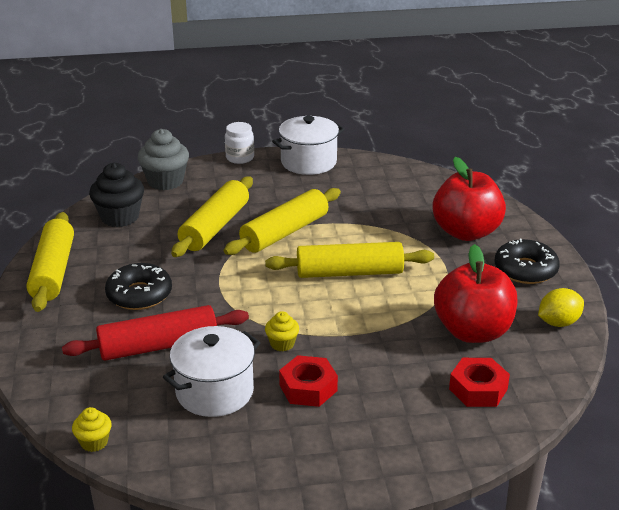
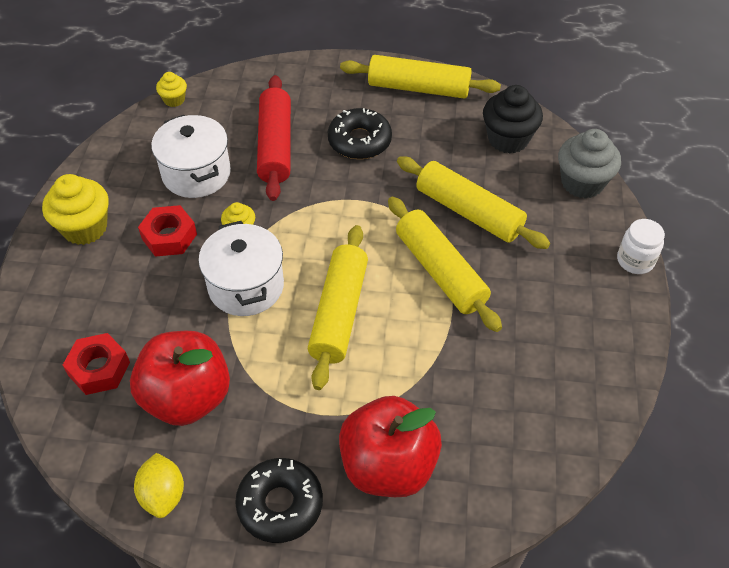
camera: 105 degrees right, 20 degrees up
(308, 162) = (614, 332): white pot -> white pot (246, 286)
(321, 454) = (85, 228): none -> yellow cupcake

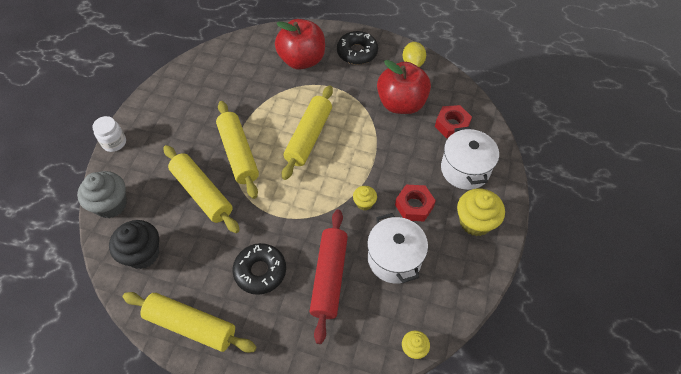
camera: 170 degrees left, 5 degrees up
(246, 286) = (364, 162): white pot -> white pot (465, 169)

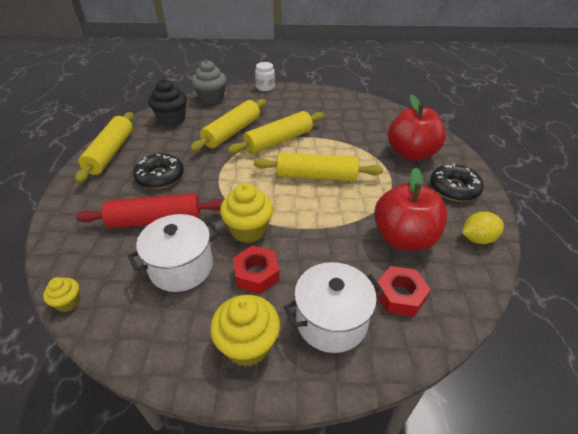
camera: 75 degrees right, 15 degrees down
(364, 203) = (248, 230): yellow cupcake -> yellow cupcake, size x1.87

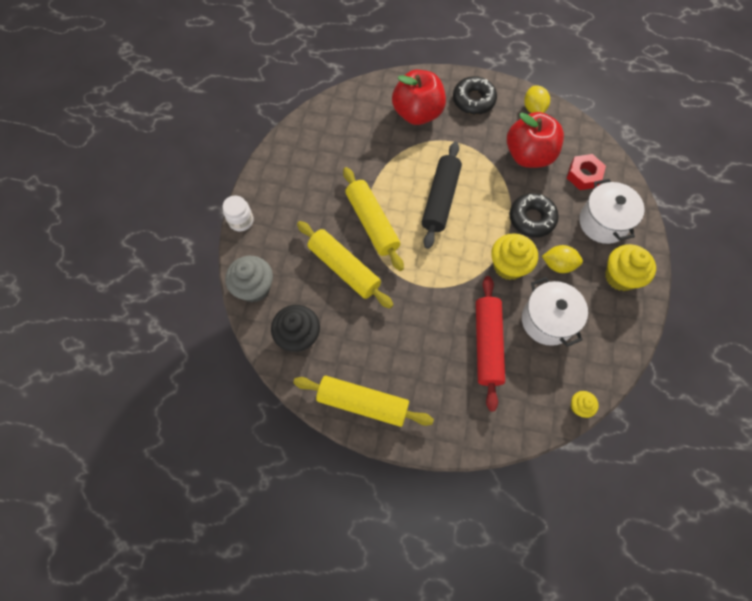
camera: 80 degrees left, 25 degrees up
(160, 177) = (419, 344): black donut -> black donut (531, 218)
(256, 274) = (558, 265): red nut -> yellow lemon
(317, 176) = (440, 199): yellow rolling pin -> black rolling pin

